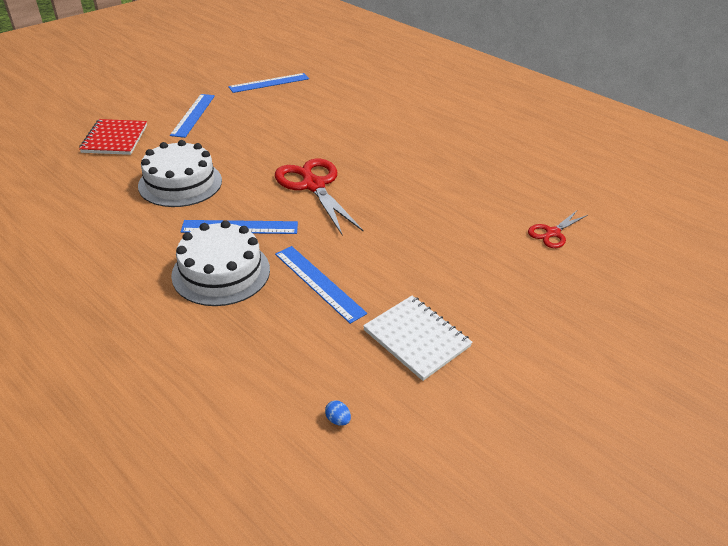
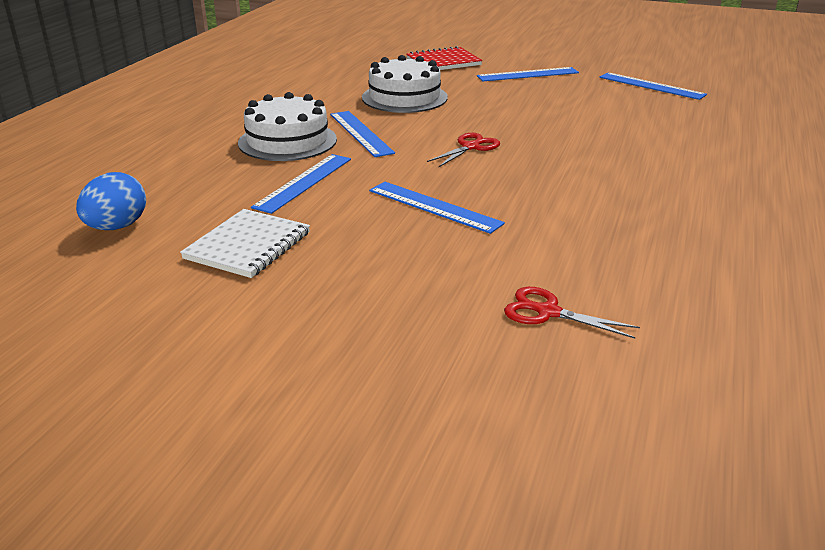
camera: 70 degrees right, 10 degrees down
(313, 185) = (471, 147): red scissors -> red scissors, size x0.55
(337, 419) = (117, 227): blue egg -> blue egg, size x2.50
(402, 231) = (434, 206): none -> blue ruler

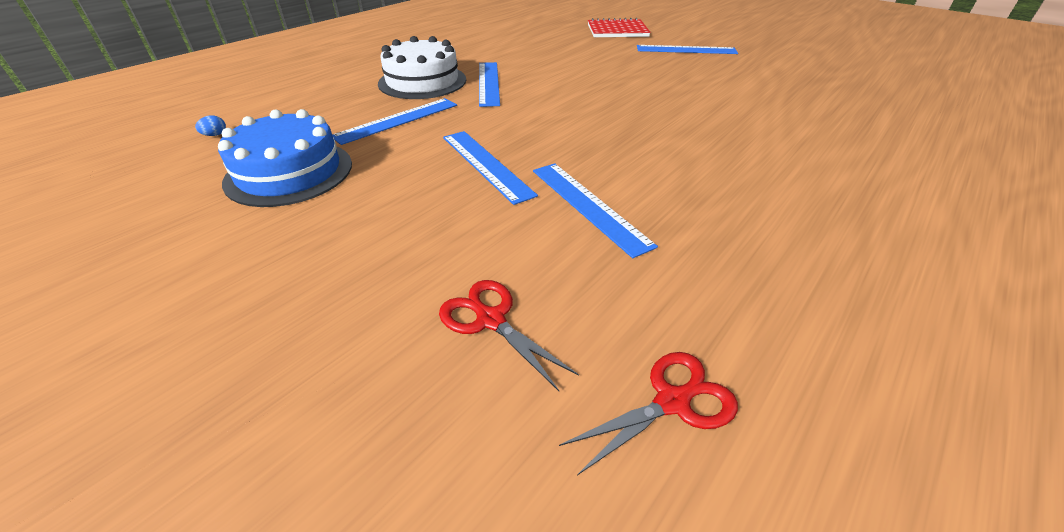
camera: 20 degrees right, 10 degrees up
(117, 227) = (215, 135): blue egg -> blue egg, size x0.40
(248, 246) = (289, 172): white notebook -> blue cake
(404, 97) = (556, 57): white cake -> none
(471, 147) = (574, 110): red scissors -> red scissors (672, 401)
(651, 86) = (806, 75): blue ruler -> blue ruler (588, 205)

